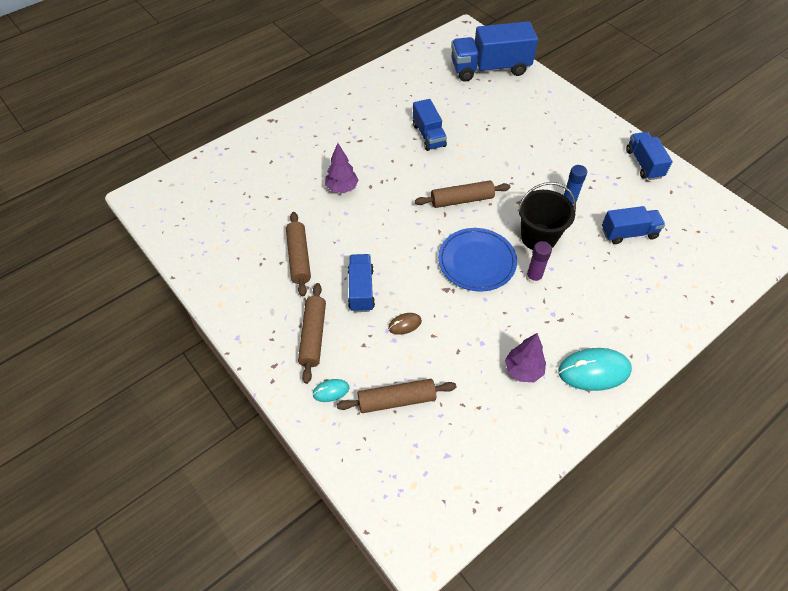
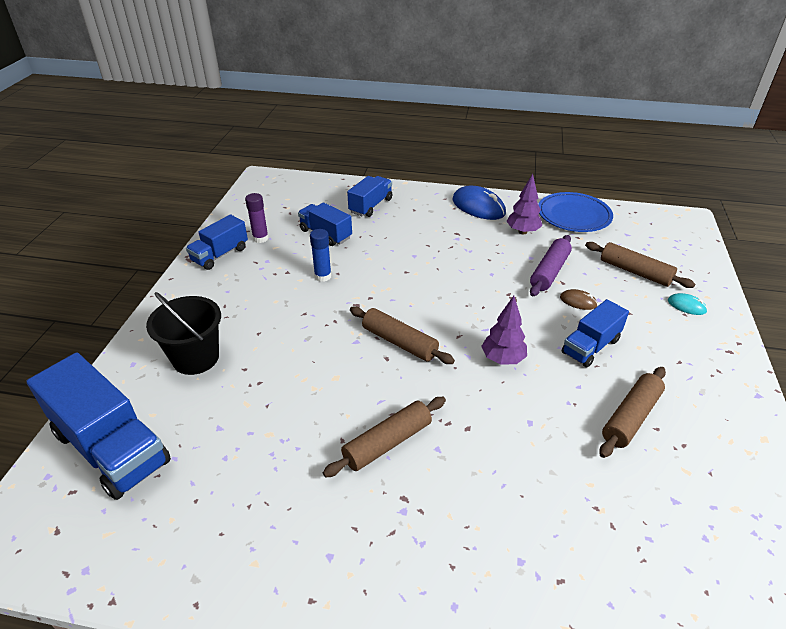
camera: 130 degrees left, 15 degrees down
(313, 336) = (672, 346): brown rolling pin -> brown rolling pin (387, 443)
(342, 188) = (503, 453): purple tree -> purple tree (503, 359)
(428, 135) = (323, 429): blue truck -> blue truck (370, 206)
(452, 339) = (550, 272): none -> purple rolling pin
(476, 261) = (461, 295): blue plate -> blue plate (574, 215)
(533, 277) = (436, 260): purple glue stick -> purple glue stick (260, 238)
(538, 237) = (388, 275): black bucket -> black bucket (196, 358)
(594, 371) = (478, 207): turquoise mouse -> blue mouse

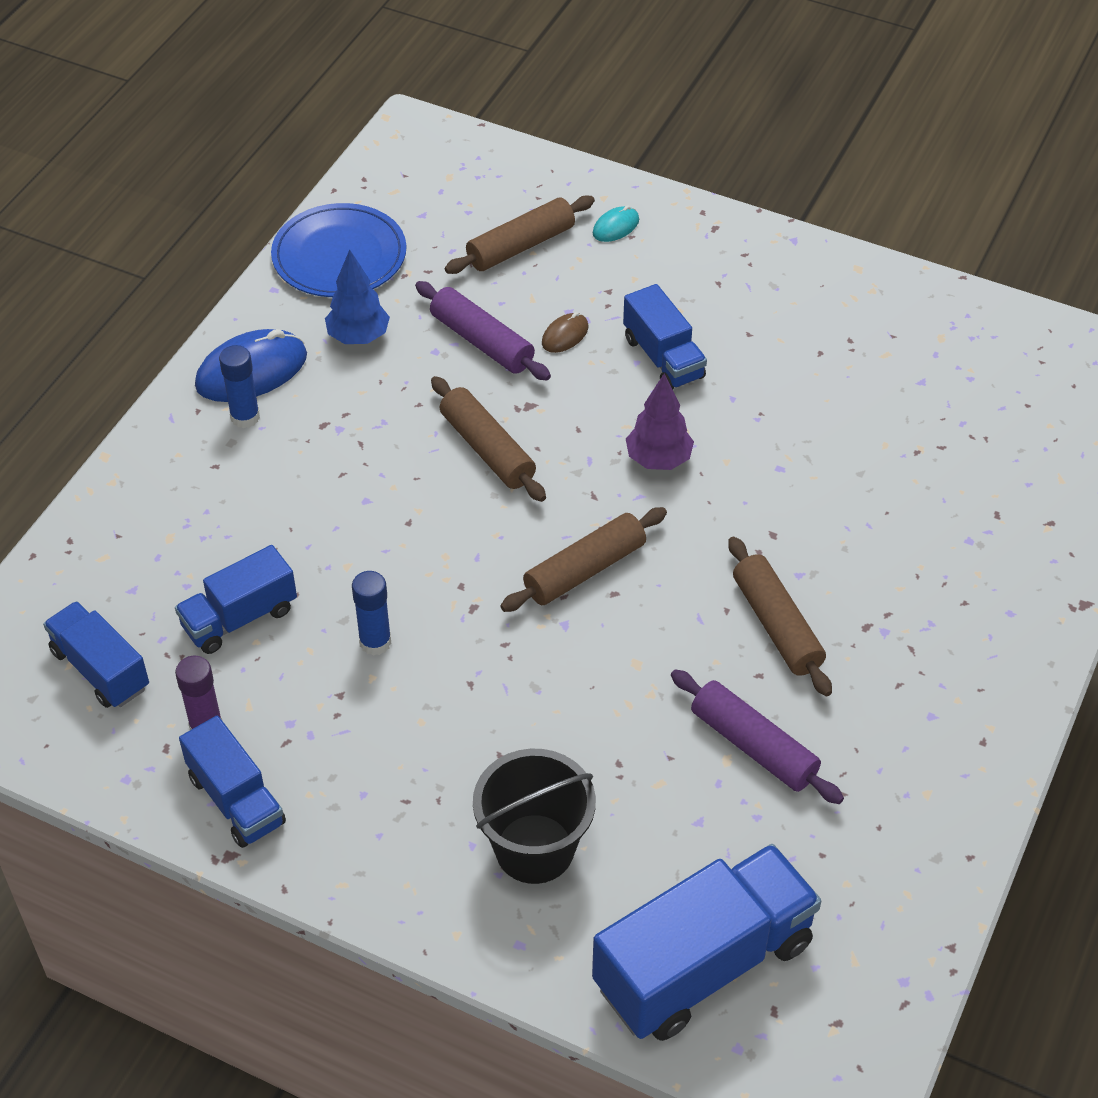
camera: 75 degrees left, 10 degrees up
(282, 446) = (753, 746): none -> purple rolling pin
(370, 206) = (169, 529): blue truck -> blue truck (100, 669)
(448, 211) = (245, 417): none -> blue glue stick
(522, 232) = (358, 337): purple tree -> blue tree
(630, 417) = (797, 369): brown rolling pin -> brown rolling pin (487, 449)

